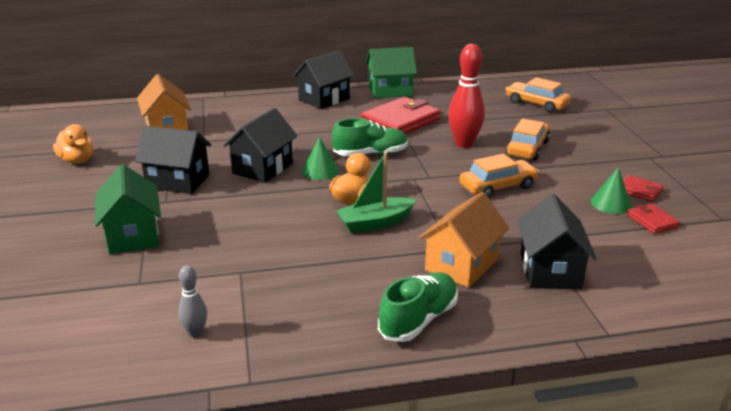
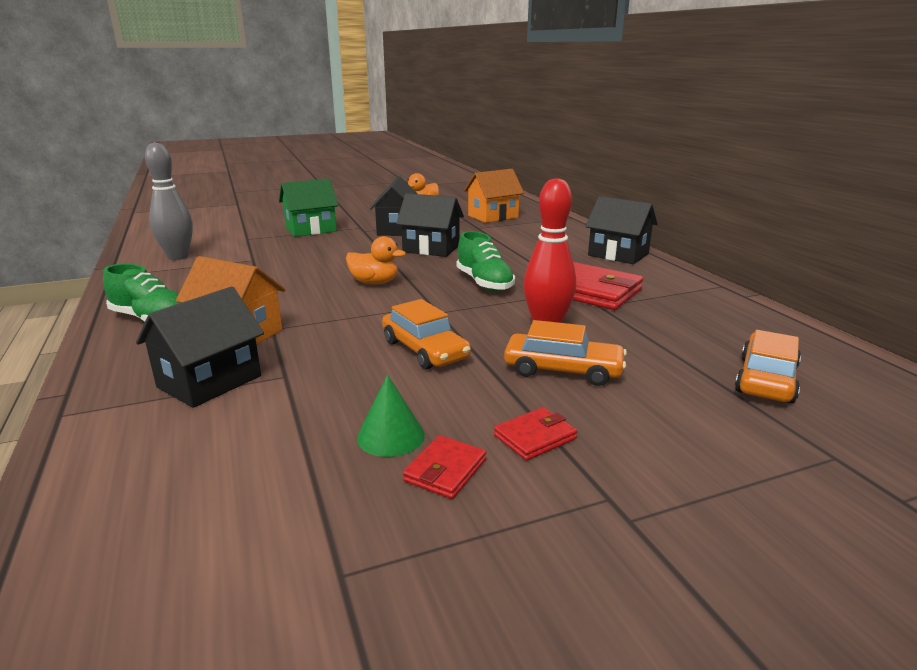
camera: 80 degrees right, 5 degrees down
(195, 333) = (178, 257): grey bowling pin -> grey bowling pin, size x1.93
(320, 171) = (434, 267): green cone -> none
(375, 223) = (328, 294): green boat -> none
(390, 91) = (683, 280): green house -> none
(550, 271) = (209, 381): black house -> black house turned 45 degrees counterclockwise
(652, 221) = (332, 475): red wallet -> red wallet (535, 437)

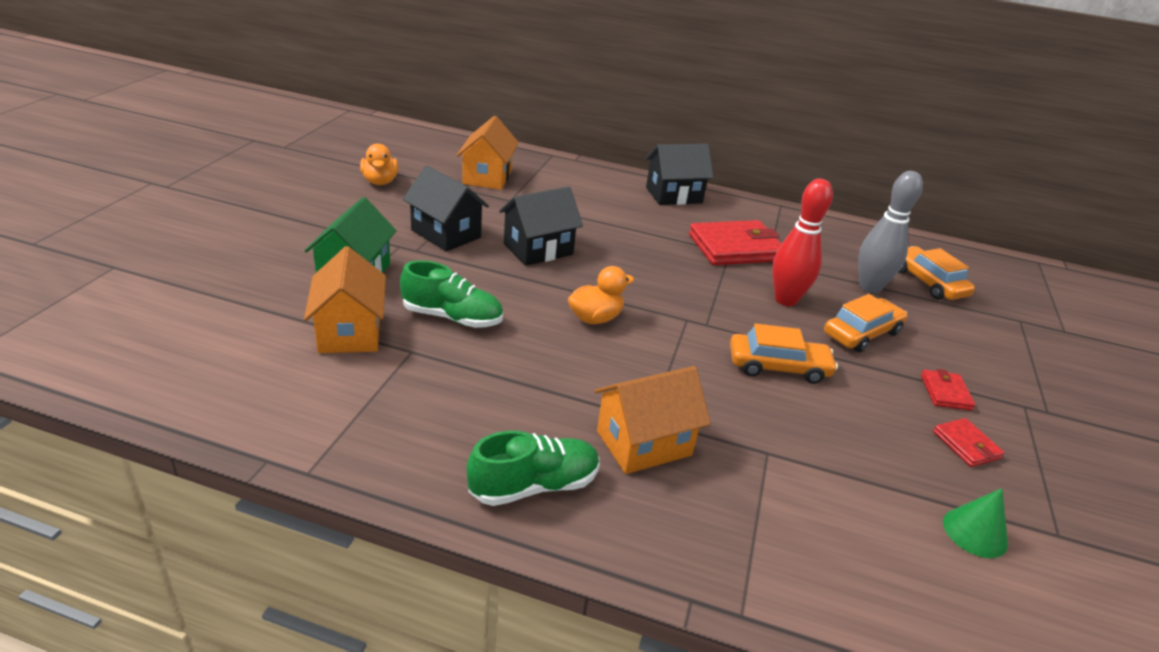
camera: 55 degrees left, 10 degrees up
(178, 257) = (311, 397): grey bowling pin -> grey bowling pin (870, 287)
(209, 381) = (743, 498): black house -> none
(250, 245) = (350, 332): none -> orange house
(390, 436) = (908, 446): green cone -> green cone (975, 532)
(484, 283) = (665, 274): green shoe -> green shoe (452, 317)

